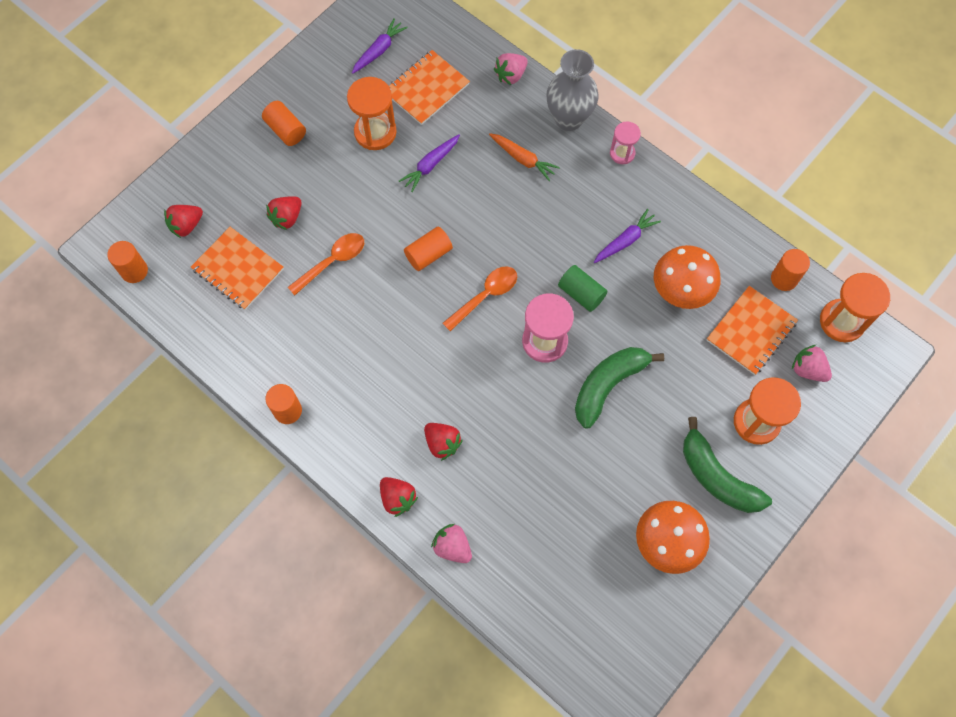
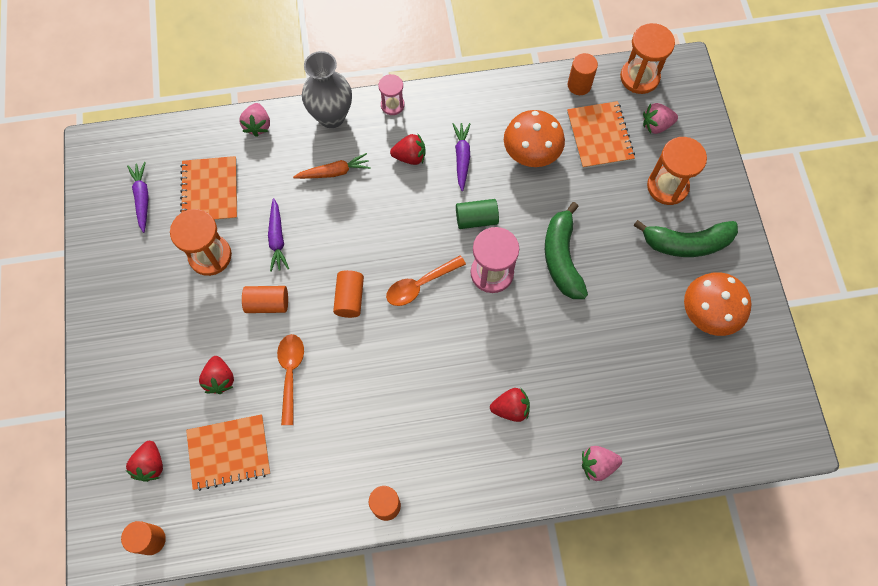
camera: 50 degrees left, 0 degrees up
(286, 130) = (141, 321): orange cylinder -> orange cylinder (267, 304)
(397, 498) = (527, 476): red strawberry -> red strawberry (410, 157)
(485, 296) = (420, 285): orange spoon -> orange spoon turned 120 degrees counterclockwise

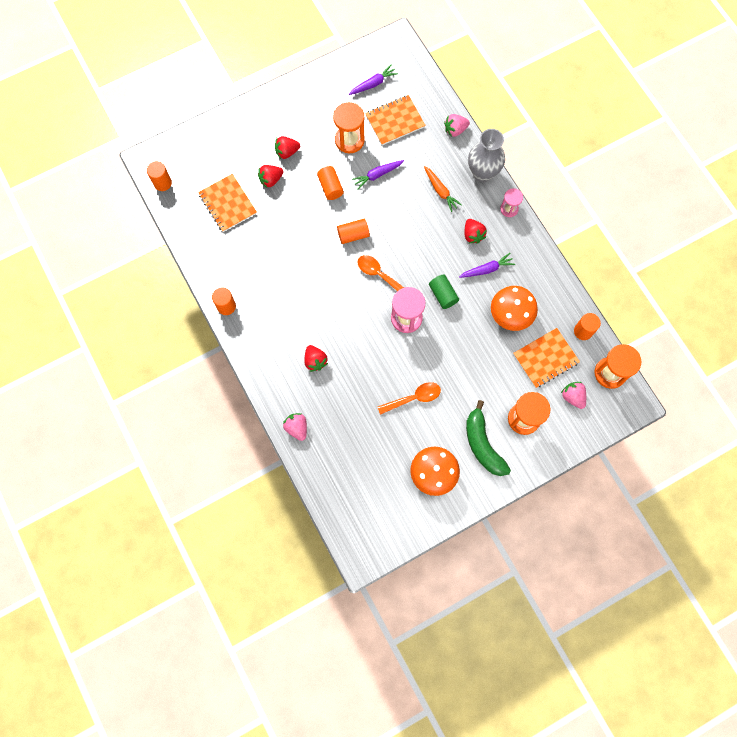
camera: 70 degrees right, 5 degrees up
(150, 465) = (205, 164): red strawberry -> red strawberry (287, 152)
(290, 373) = (289, 219): orange spoon -> orange spoon (413, 398)
(562, 258) = (436, 361): green banana -> none

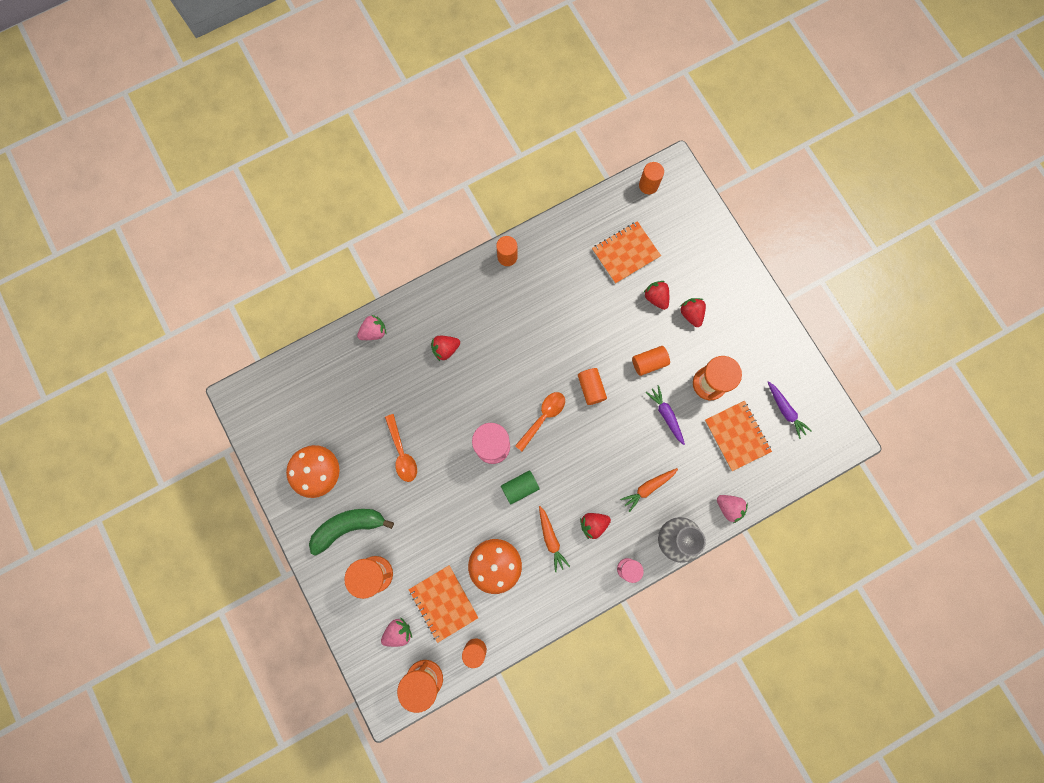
camera: 90 degrees right, 5 degrees up
(455, 130) = (729, 507): pink strawberry -> pink strawberry turned 150 degrees clockwise
(487, 269) = (551, 539): purple carrot -> orange carrot

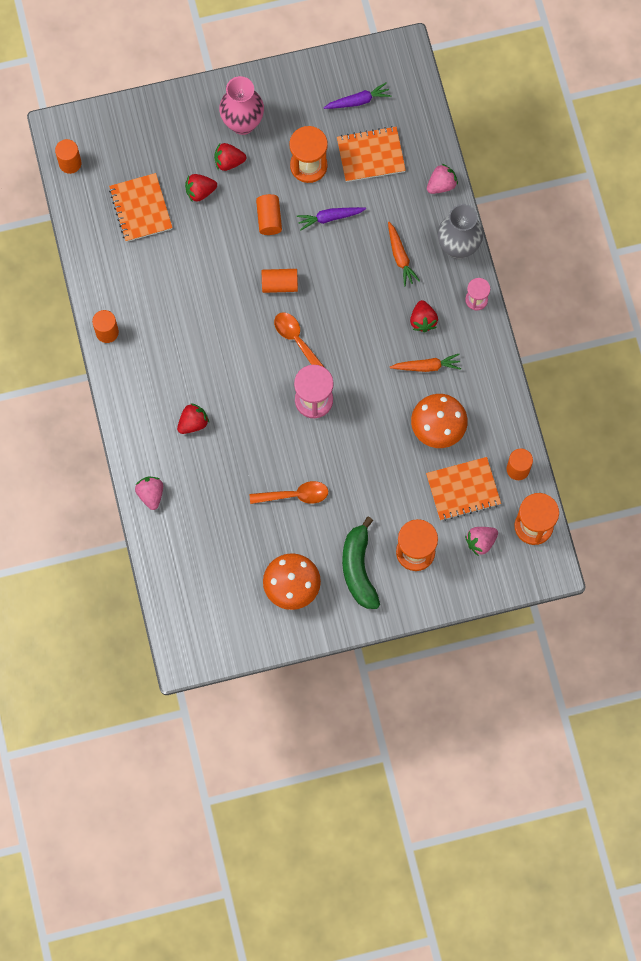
camera: 75 degrees left, 5 degrees down
(398, 632) = (480, 542): pink strawberry -> pink strawberry turned 105 degrees counterclockwise
(445, 349) = (193, 423): red strawberry -> red strawberry turned 120 degrees counterclockwise
(520, 487) = (365, 383): green cylinder -> none
(730, 316) = (242, 123): none -> pink vase

